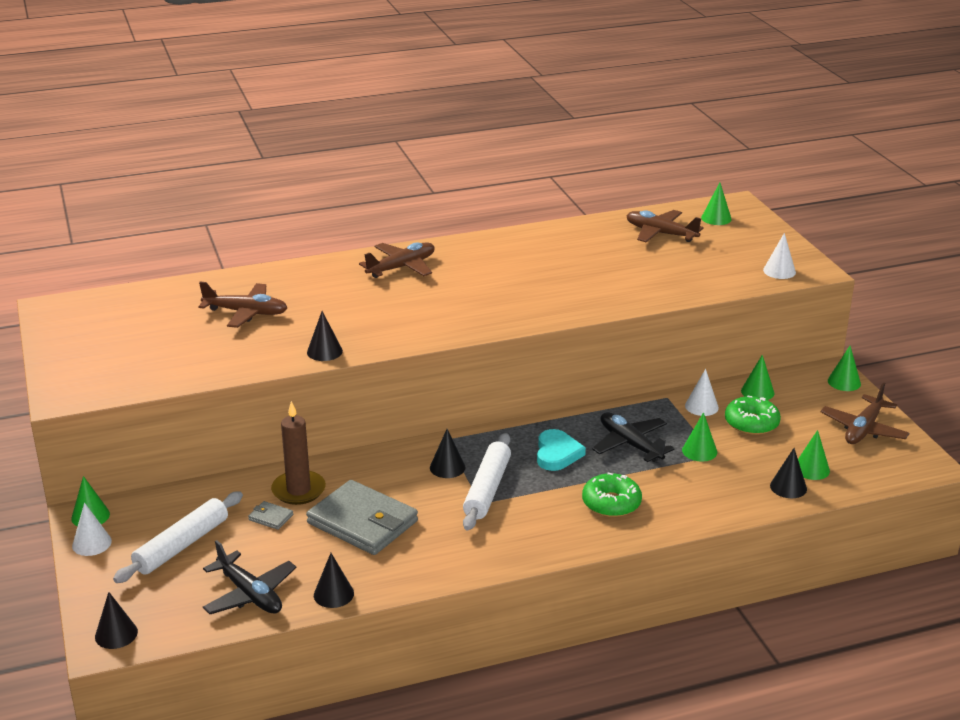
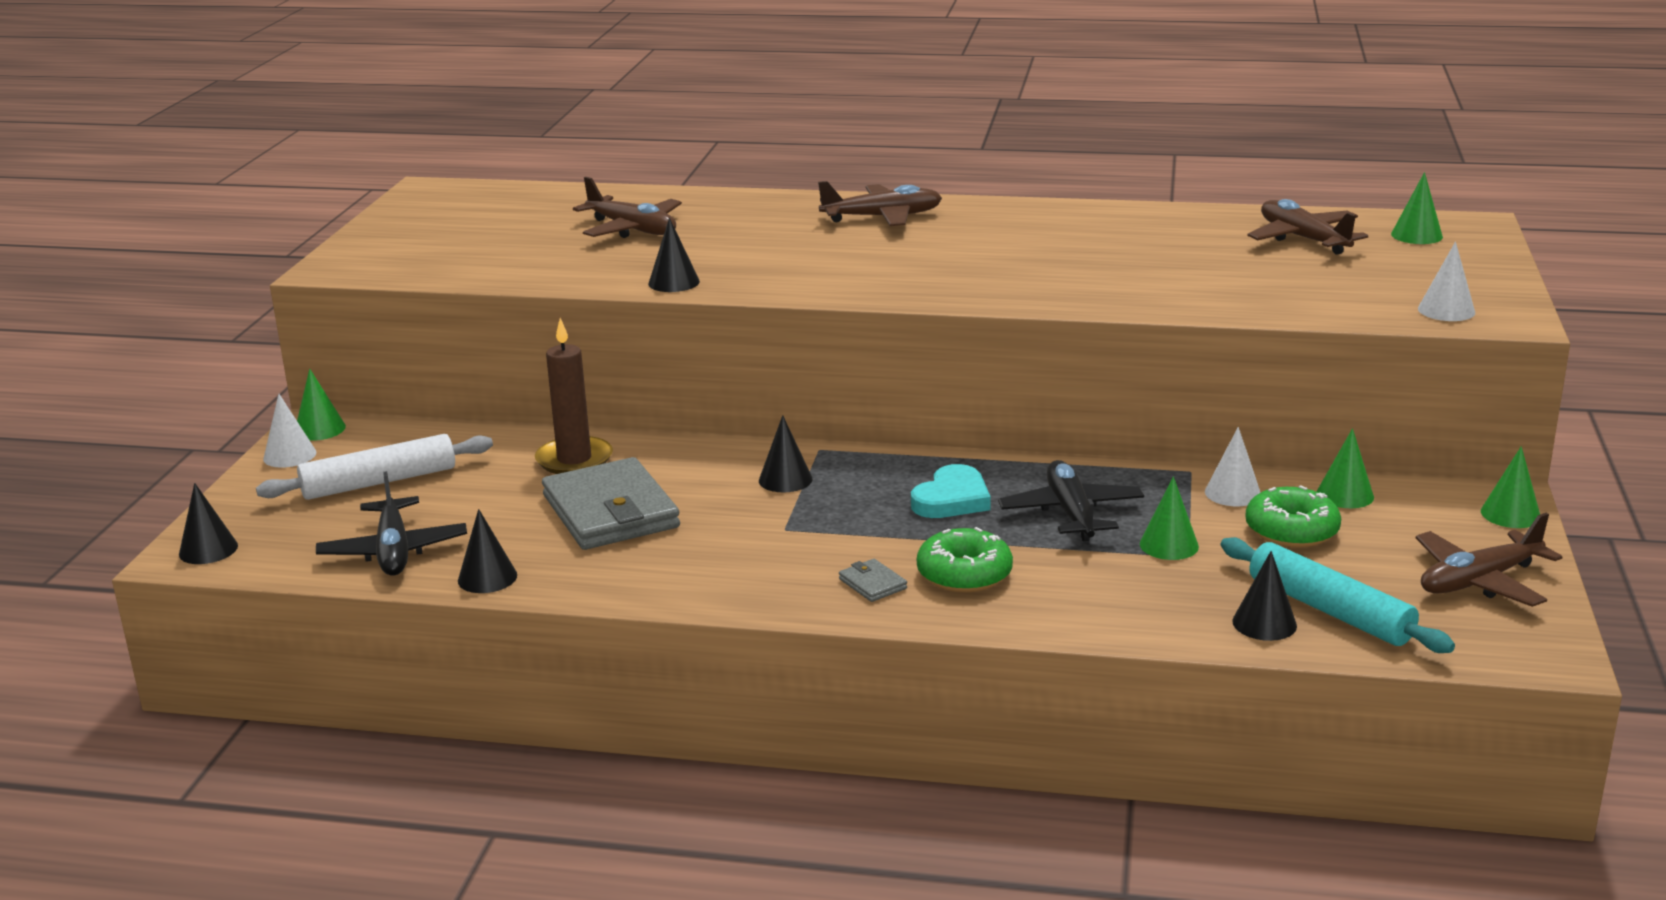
camera: 30 degrees right, 5 degrees down
(271, 517) = (510, 479): grey wallet -> grey wallet (872, 584)
(487, 489) = (810, 516): white rolling pin -> none
(811, 469) = (1329, 610): green cone -> turquoise rolling pin

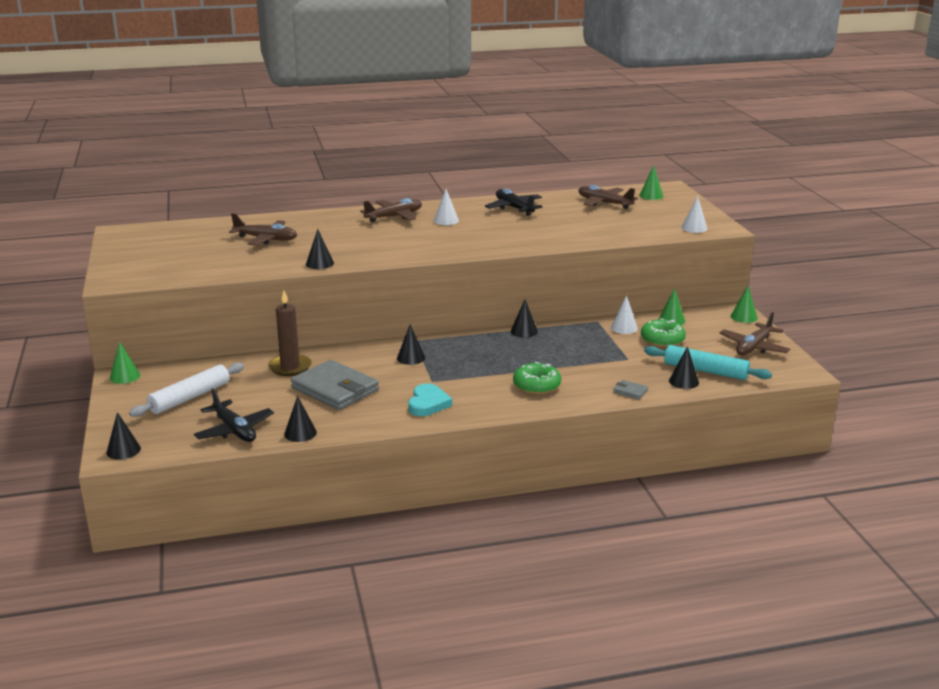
camera: 25 degrees left, 0 degrees up
(290, 455) = (121, 393): white cone -> white cone (446, 220)
(872, 584) = (498, 398): grey wallet -> grey wallet (630, 391)
(952, 499) = (500, 353): turquoise heart -> turquoise heart (428, 403)
(1031, 466) = (524, 331): none -> black cone
(1071, 513) = (560, 349): black plane -> black plane (514, 208)
(1169, 545) = (616, 355): green cone -> none

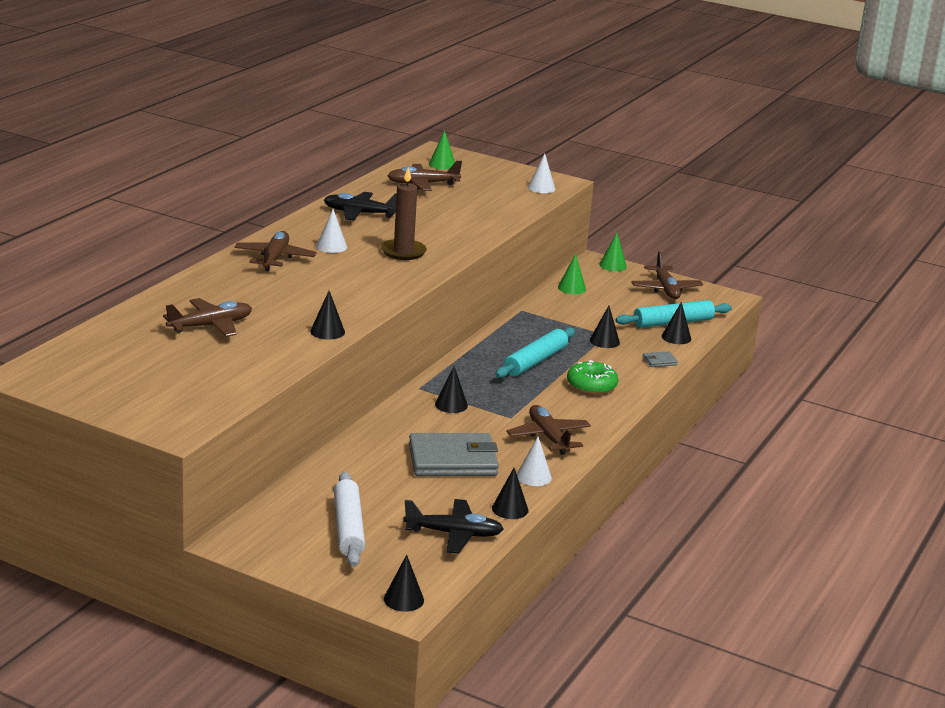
camera: 50 degrees left, 0 degrees up
(125, 376) = (238, 540): green cone -> none
(290, 367) = (371, 459): brown candle -> brown candle (403, 252)
(428, 403) = (548, 437): turquoise heart -> brown plane
(524, 331) = (487, 342): black cone -> black cone (604, 341)
(531, 355) = (535, 361): none -> turquoise rolling pin
(624, 328) = (552, 308): white cone -> white cone (534, 476)
(662, 340) = (598, 308): green donut -> none

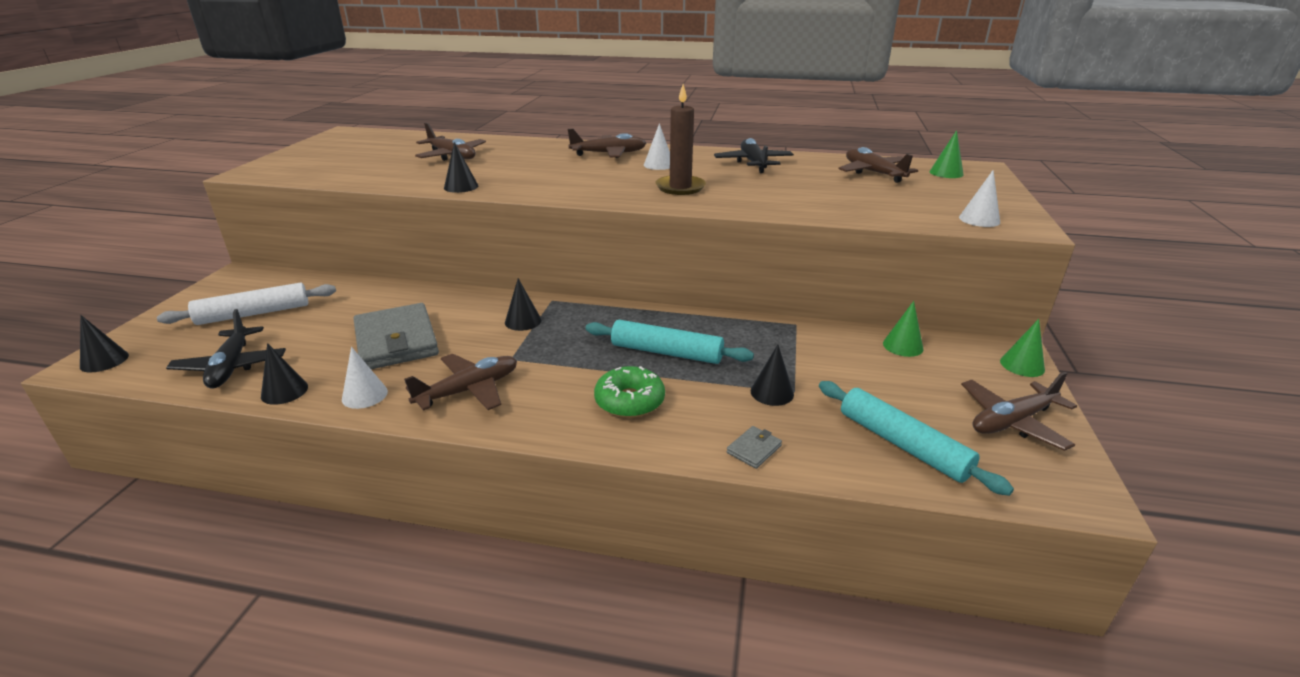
camera: 75 degrees right, 5 degrees up
(659, 361) = (754, 449): grey wallet -> grey wallet turned 75 degrees clockwise
(676, 337) = (853, 455): black cone -> none

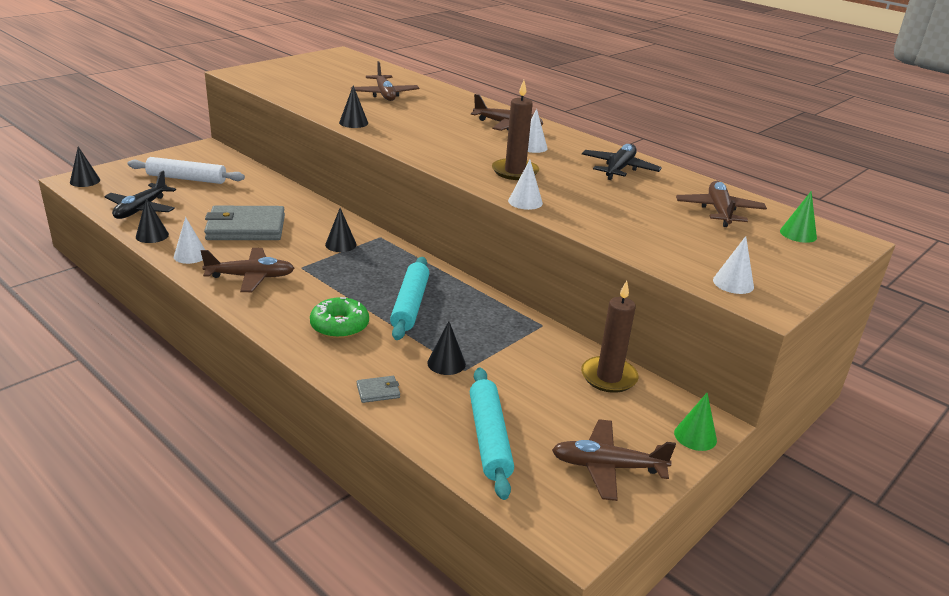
camera: 30 degrees right, 0 degrees up
(396, 341) = (246, 228): grey wallet -> grey wallet turned 75 degrees clockwise
(666, 352) = (410, 305): turquoise rolling pin -> turquoise rolling pin turned 45 degrees clockwise
(732, 208) = (525, 202): none -> white cone
(903, 346) = (608, 377): green cone -> brown candle

